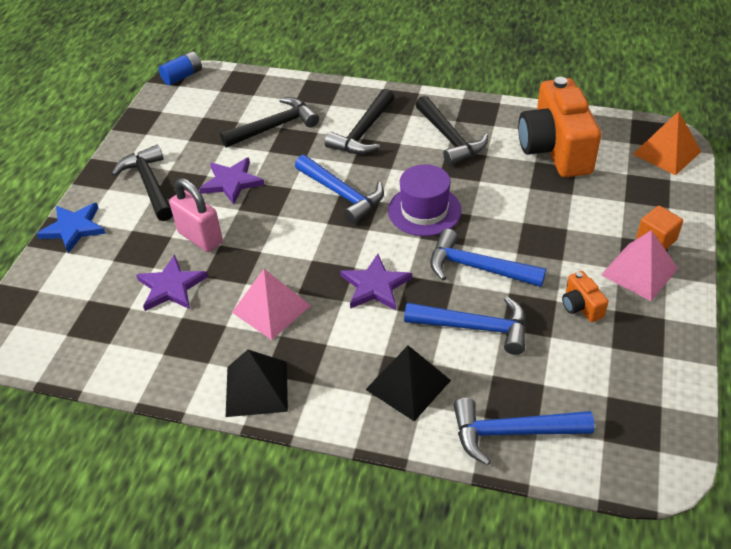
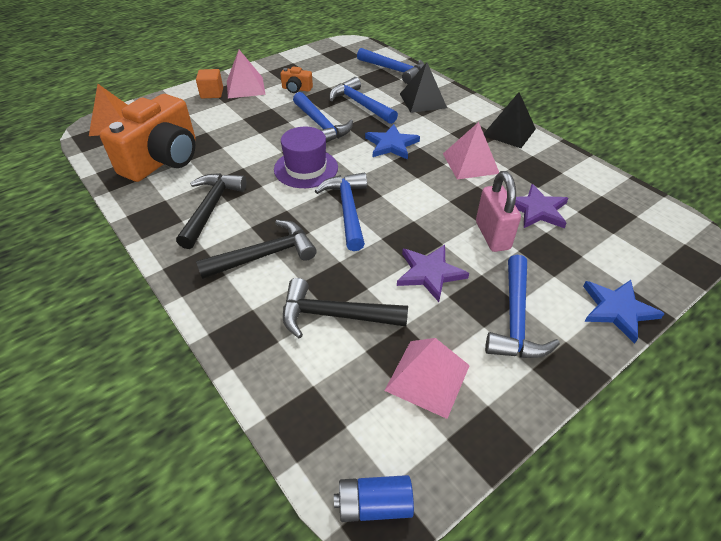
camera: 145 degrees left, 0 degrees up
(150, 184) = (515, 318): black hammer -> blue hammer
(190, 128) = (427, 377): none -> pink pyramid
(375, 286) = (391, 144): purple star -> blue star
(581, 306) = (296, 89): orange camera -> orange camera turned 90 degrees clockwise

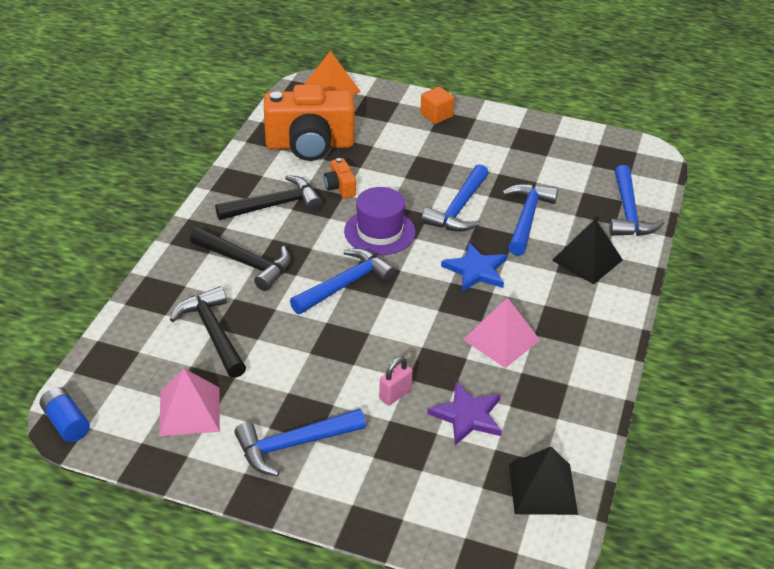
camera: 55 degrees right, 5 degrees down
(245, 87) = (470, 129): pink pyramid -> none
(296, 89) = (505, 162): orange camera -> orange camera (340, 187)
(429, 273) = (306, 370): purple star -> none
(492, 235) = (395, 394): pink padlock -> pink padlock, size x0.61
(509, 132) = (596, 350): black pyramid -> black pyramid (543, 488)
(617, 310) = (362, 514): blue star -> none

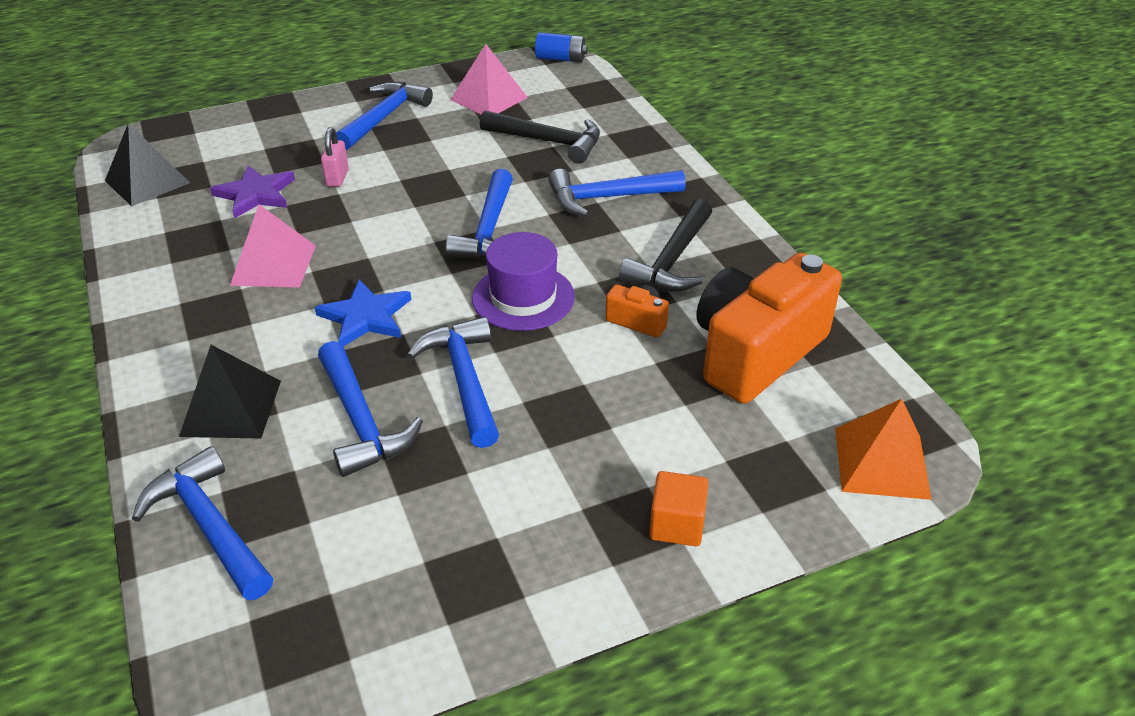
camera: 140 degrees right, 0 degrees up
(245, 263) = (608, 198): black hammer -> blue hammer

